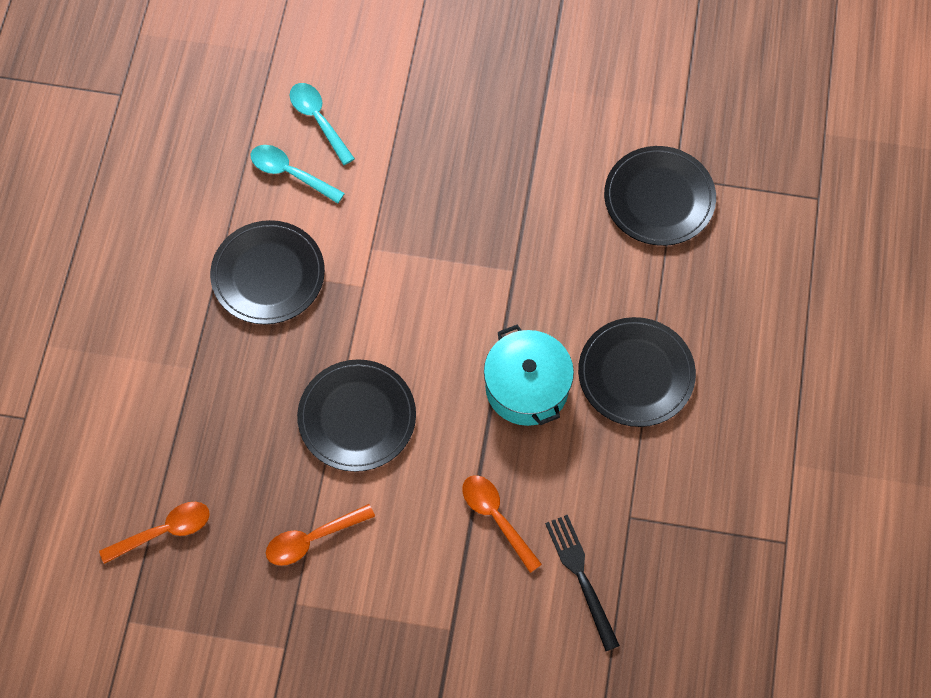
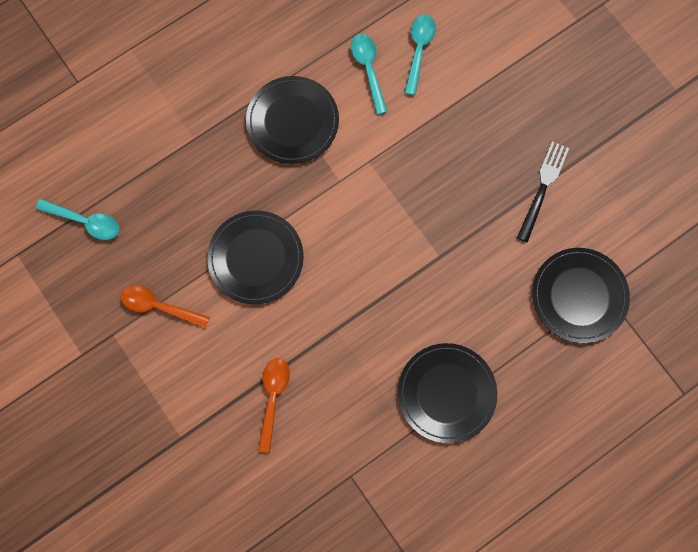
camera: 45 degrees right, 10 degrees up
(164, 531) = (85, 221): orange spoon -> turquoise spoon
(527, 387) = (372, 337): turquoise pot -> none
(581, 577) = (285, 483): black fork -> black fork (543, 188)

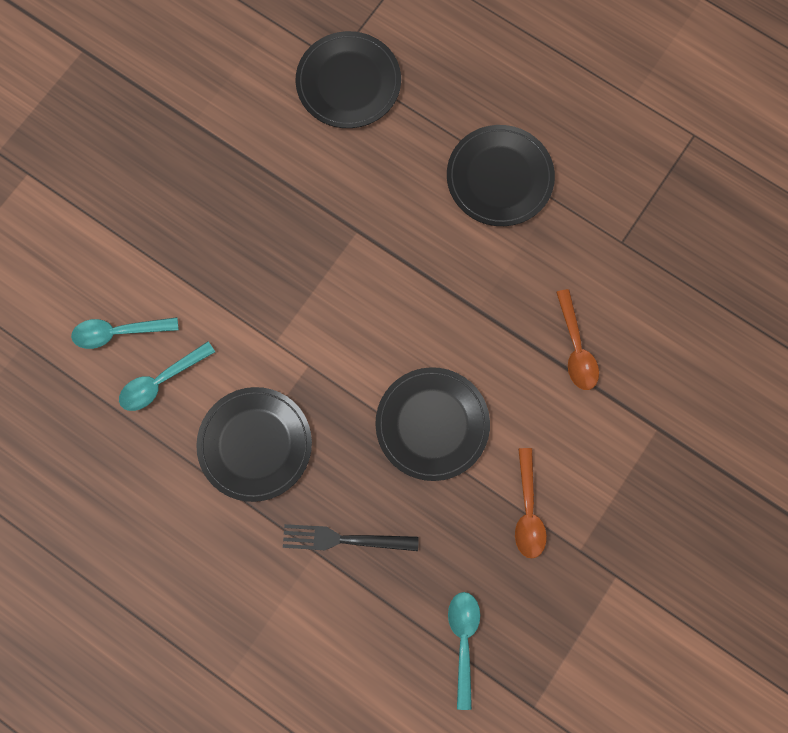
camera: 110 degrees left, 0 degrees up
(273, 398) = (576, 348): orange spoon -> orange spoon turned 90 degrees counterclockwise
(543, 188) = (242, 151): black fork -> black fork (344, 539)

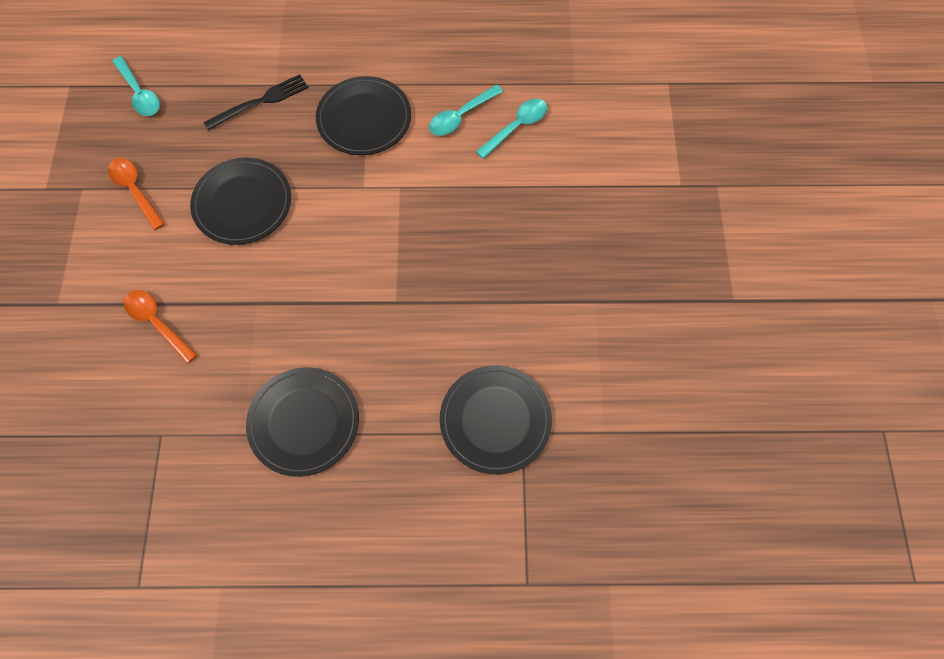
camera: 145 degrees right, 10 degrees down
(161, 381) = (460, 116): turquoise spoon -> turquoise spoon turned 150 degrees counterclockwise

